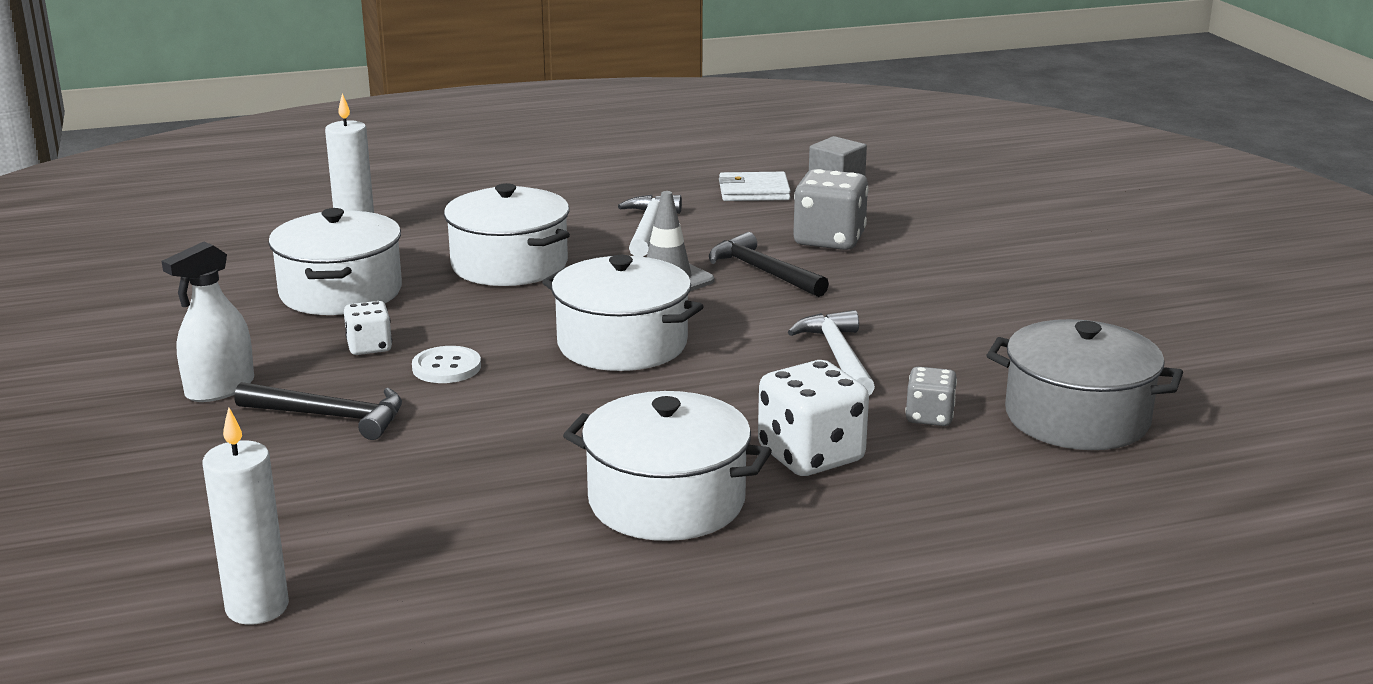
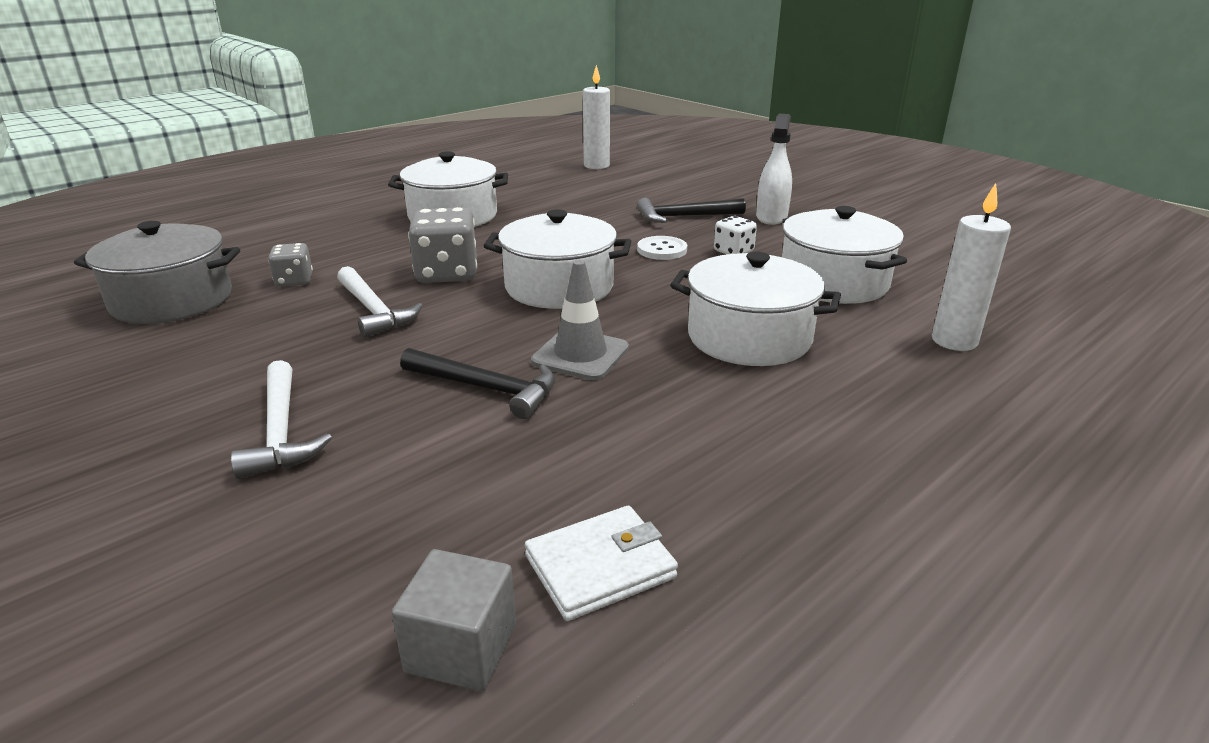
camera: 155 degrees right, 5 degrees up
(648, 228) = (674, 426): white hammer -> white hammer (281, 431)
(811, 456) = (377, 247): white dice -> none
(829, 240) = (426, 466): grey dice -> grey dice (447, 274)

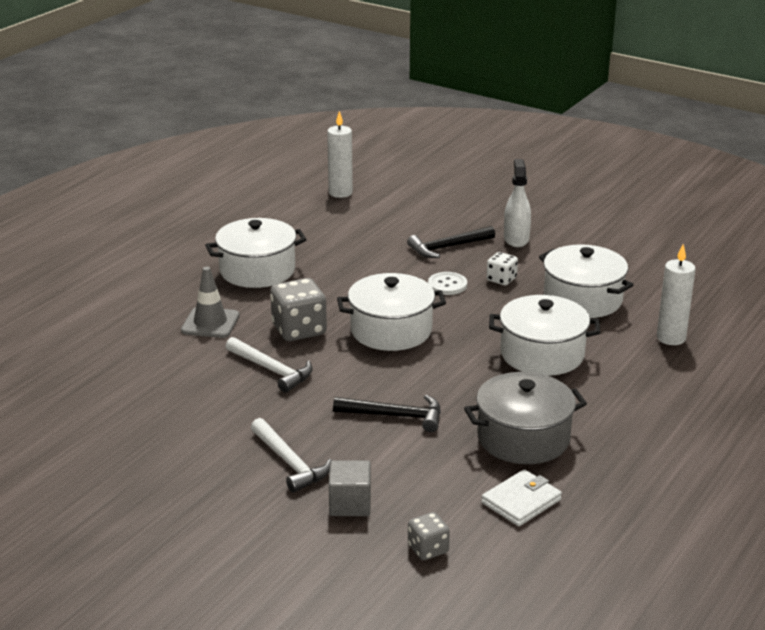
camera: 15 degrees left, 0 degrees up
(172, 300) = (110, 383): grey pot -> grey pot (523, 438)
(294, 281) = (187, 353): grey dice -> grey dice (428, 549)
(461, 648) = (477, 545): grey cube -> grey cube (350, 504)
(580, 355) = (439, 383): grey traffic cone -> grey traffic cone (210, 323)

